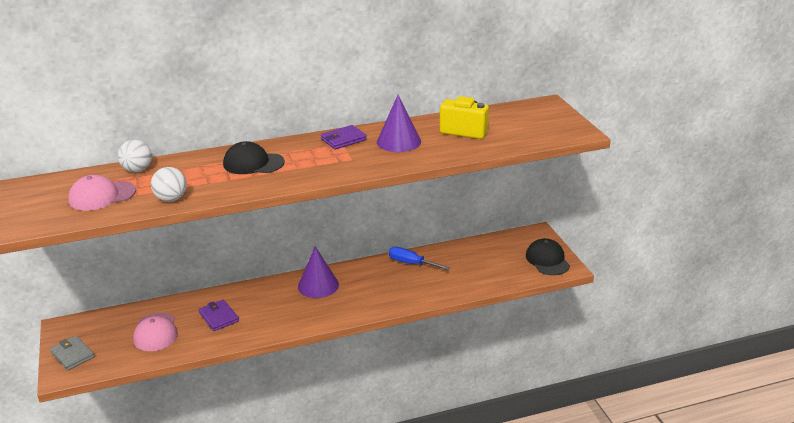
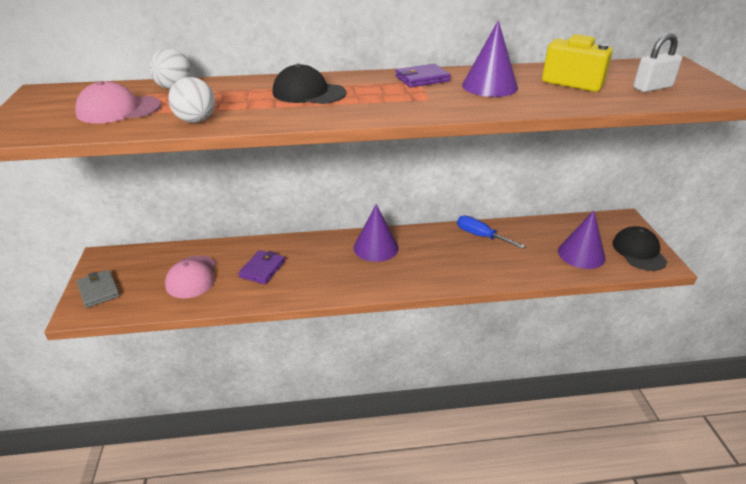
camera: 10 degrees right, 5 degrees up
(219, 317) = (262, 269): purple wallet -> purple wallet turned 45 degrees clockwise
(499, 268) = (581, 254): none -> purple cone
(525, 130) = (652, 87): none -> white padlock

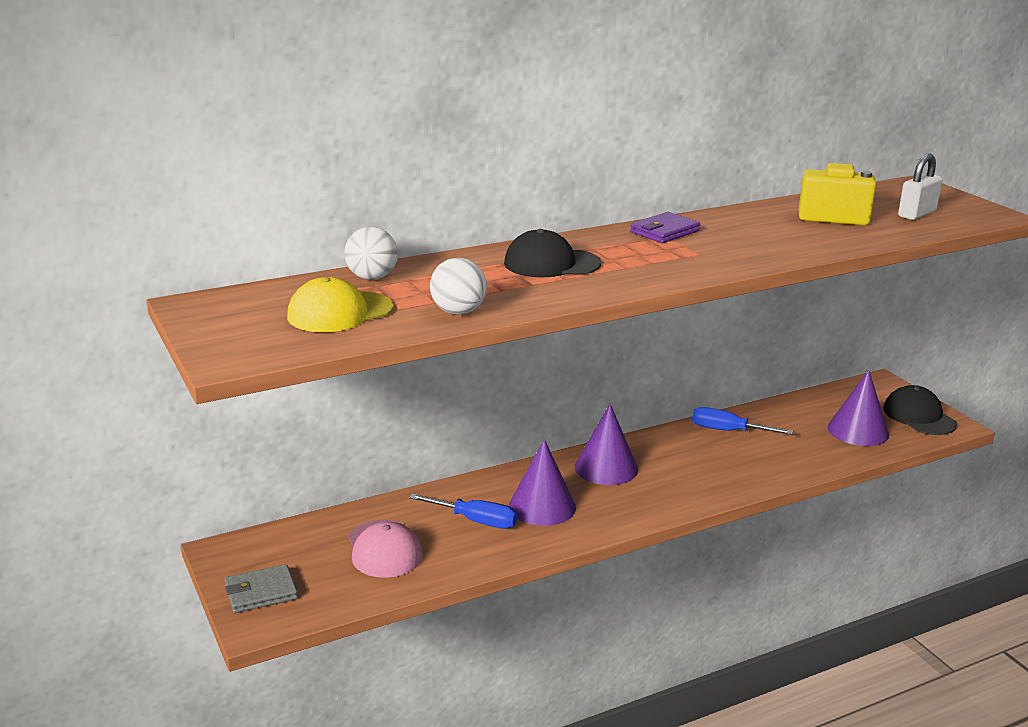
camera: 20 degrees left, 10 degrees down
(99, 290) = (261, 592): grey wallet -> grey wallet turned 60 degrees counterclockwise
(118, 110) = (340, 312): pink cap -> yellow cap
(262, 269) = (475, 521): purple wallet -> blue screwdriver
(489, 86) = (749, 231): purple cone -> purple cone (542, 506)

